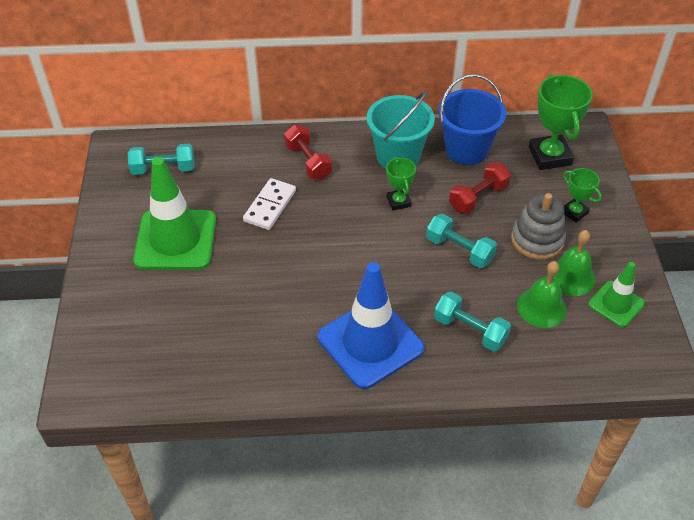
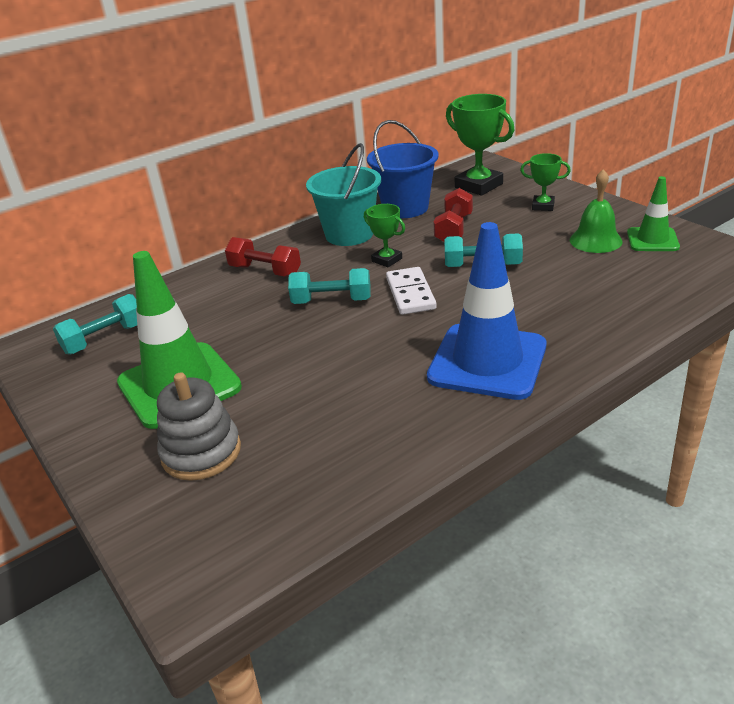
camera: 30 degrees left, 15 degrees down
(270, 206) = (260, 315): white domino -> white domino (410, 294)
(470, 330) = (564, 309): turquoise dumbbell -> turquoise dumbbell (331, 301)
(537, 240) = (537, 232): grey stacking toy -> grey stacking toy (201, 452)
(541, 307) = (600, 268): green bell -> none

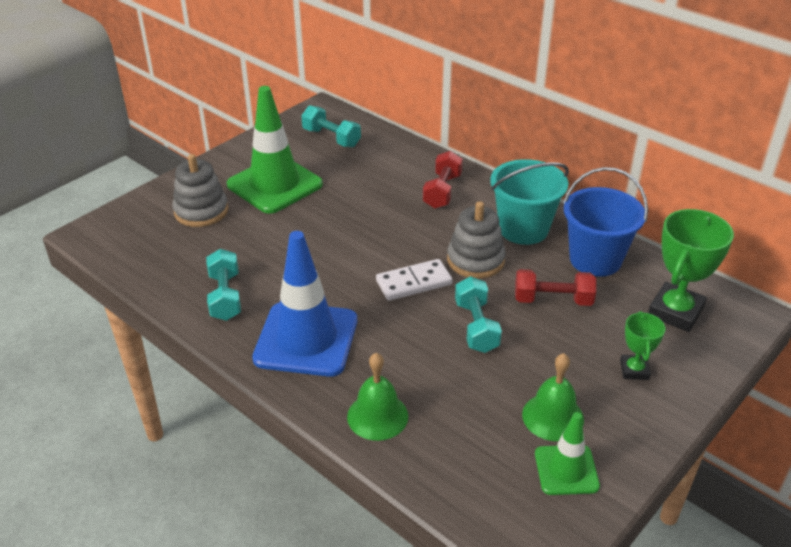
camera: 75 degrees right, 5 degrees up
(331, 301) = (396, 237): turquoise dumbbell -> turquoise dumbbell (225, 296)
(387, 260) = (475, 260): green trophy -> grey stacking toy
(601, 321) = (377, 416): none -> green bell

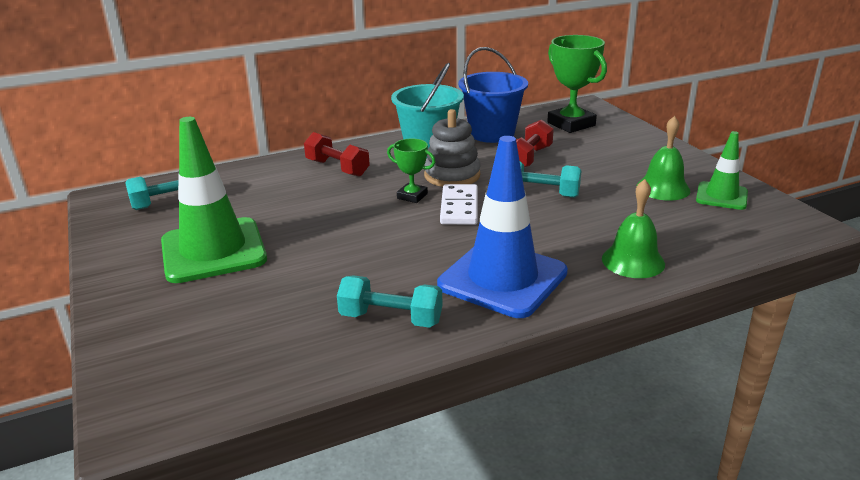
camera: 65 degrees left, 10 degrees down
(201, 211) = (203, 310): grey stacking toy -> none
(634, 370) = (625, 150): green trophy -> green trophy (412, 196)

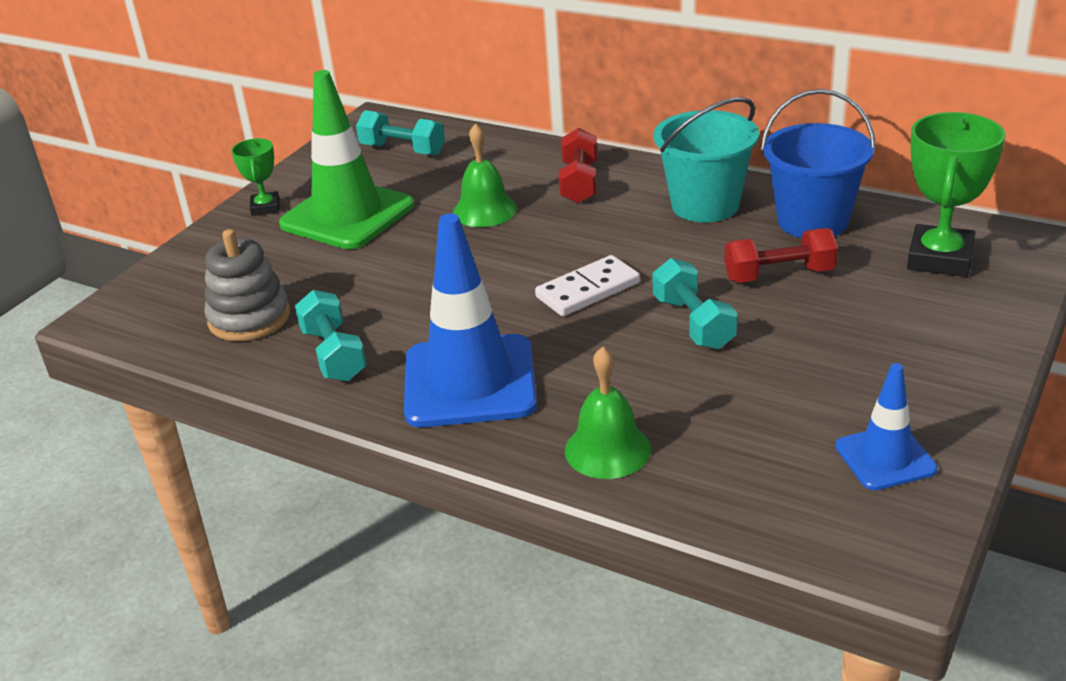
camera: 55 degrees right, 5 degrees up
(412, 196) = (576, 252): green trophy -> green trophy (265, 207)
(452, 175) = (658, 250): grey stacking toy -> grey stacking toy (249, 318)
(663, 188) = (840, 402): green bell -> green bell (484, 210)
(721, 196) = (885, 458): green traffic cone -> blue traffic cone

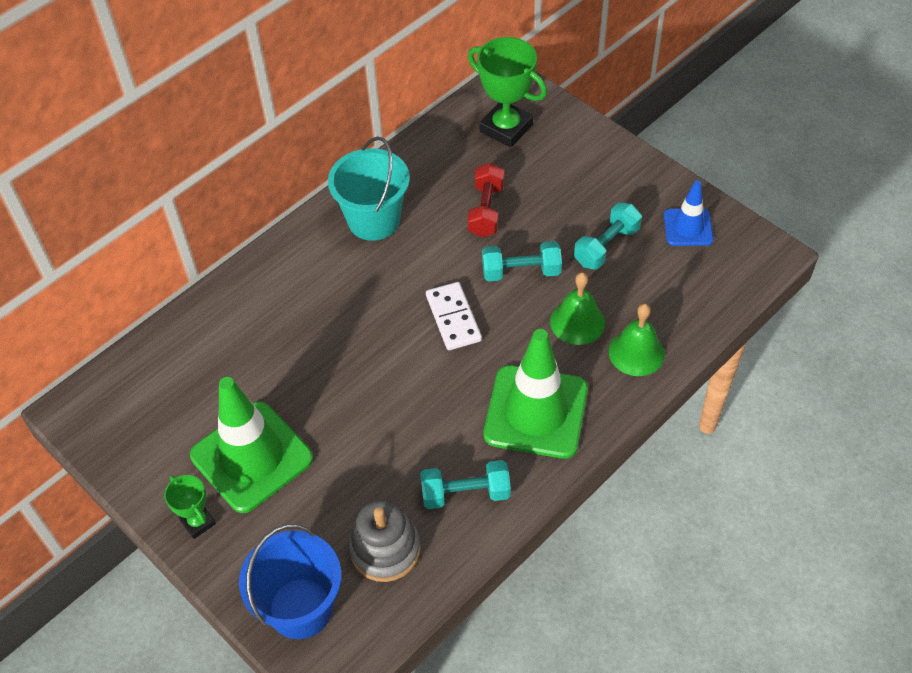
camera: 75 degrees left, 20 degrees up
(265, 207) = (198, 522): green trophy -> green trophy turned 45 degrees clockwise
(403, 150) = (153, 396): turquoise dumbbell -> turquoise dumbbell (606, 246)
(470, 382) = (536, 412): blue traffic cone -> green traffic cone
(484, 210) = (302, 356): green bell -> green bell (577, 322)
(579, 183) = (294, 285): red dumbbell -> none
(812, 221) = (428, 171): blue bucket -> blue bucket (300, 608)

